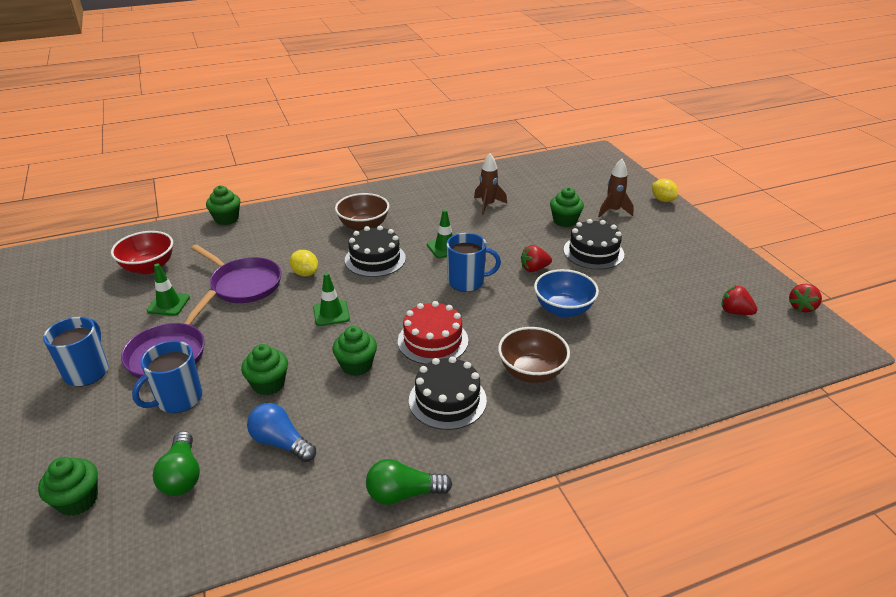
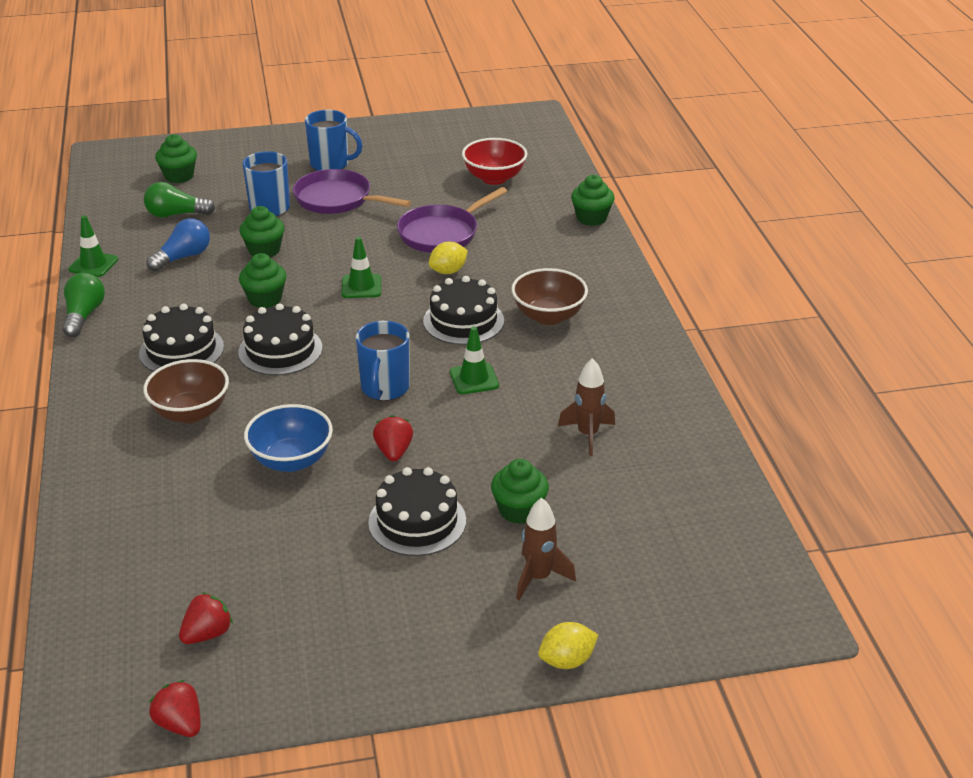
camera: 100 degrees right, 0 degrees up
(168, 304) = (420, 193): green traffic cone -> green traffic cone (93, 264)
(433, 340) = (280, 350): red cake -> black cake

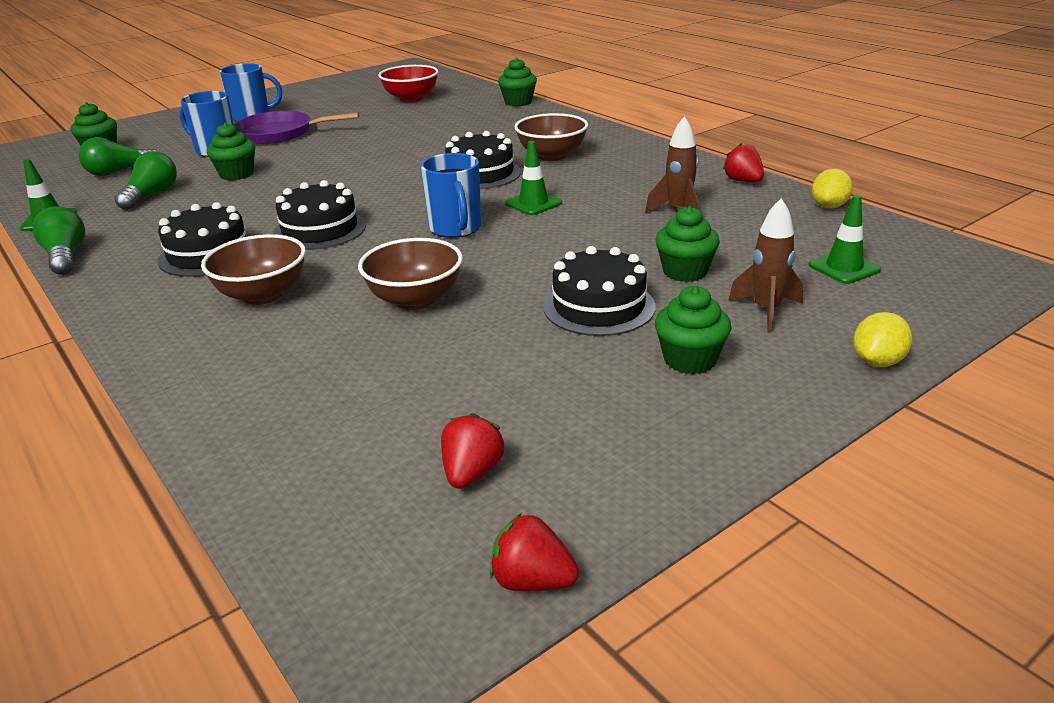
camera: 25 degrees left, 5 degrees down
(183, 257) = (152, 195): blue light bulb -> green light bulb
(265, 299) = (268, 202): green cupcake -> green cupcake (690, 360)
(291, 460) = (415, 300): blue bowl -> brown bowl
(361, 286) = (359, 175): green traffic cone -> green traffic cone (844, 268)
(394, 452) = (515, 266): red strawberry -> red strawberry (743, 181)
(442, 233) = (400, 133): purple pan -> none
(448, 271) = (431, 151): yellow lemon -> yellow lemon (829, 206)

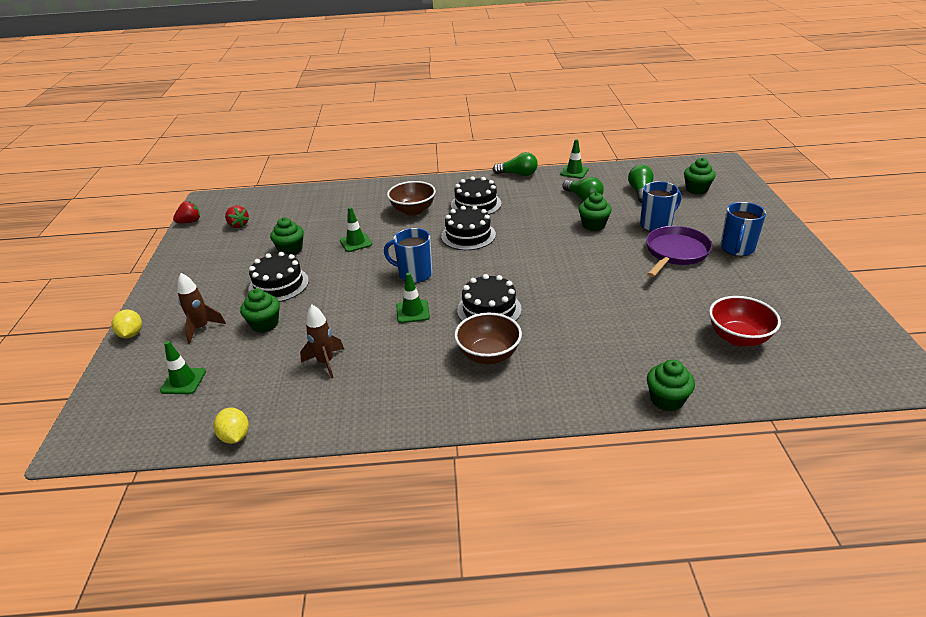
camera: 125 degrees right, 5 degrees up
(415, 300) = (356, 242): brown bowl -> green traffic cone
(690, 360) = (212, 288): green cupcake -> green cupcake (290, 250)
(743, 181) = (323, 424): red strawberry -> none

